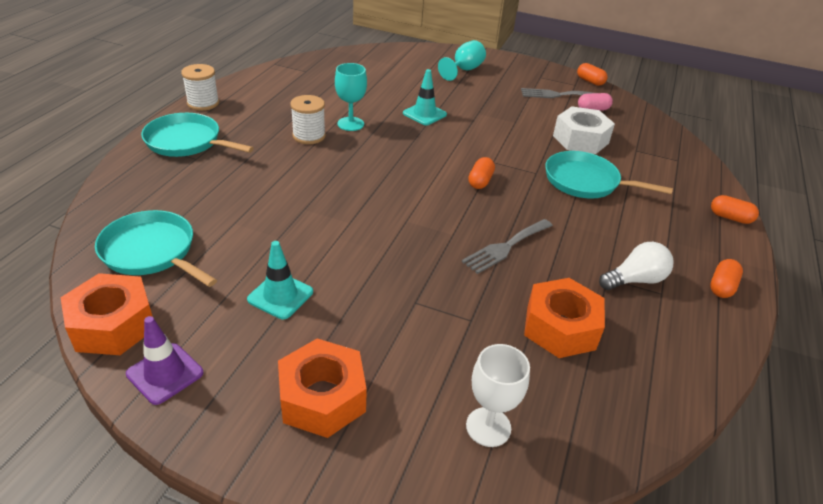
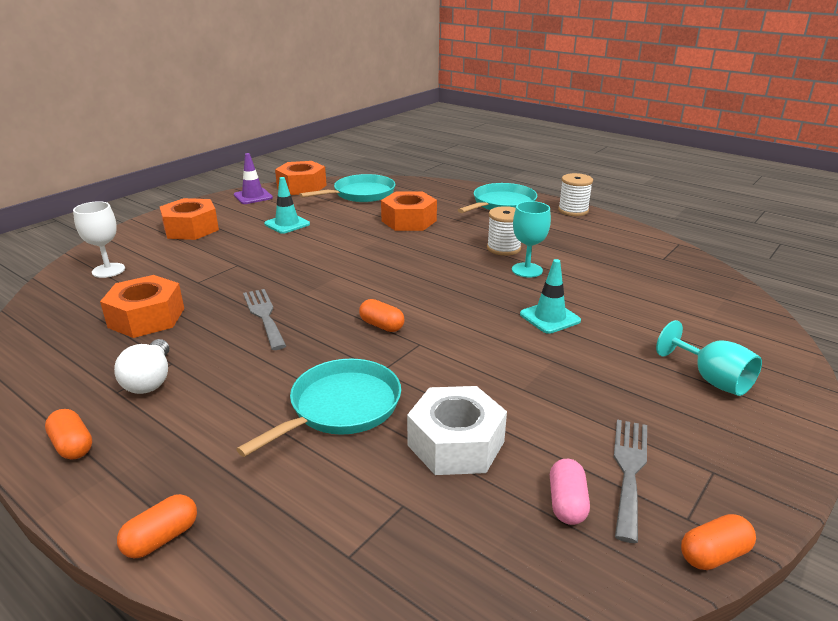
camera: 110 degrees right, 10 degrees down
(249, 197) = (409, 221): none -> orange nut

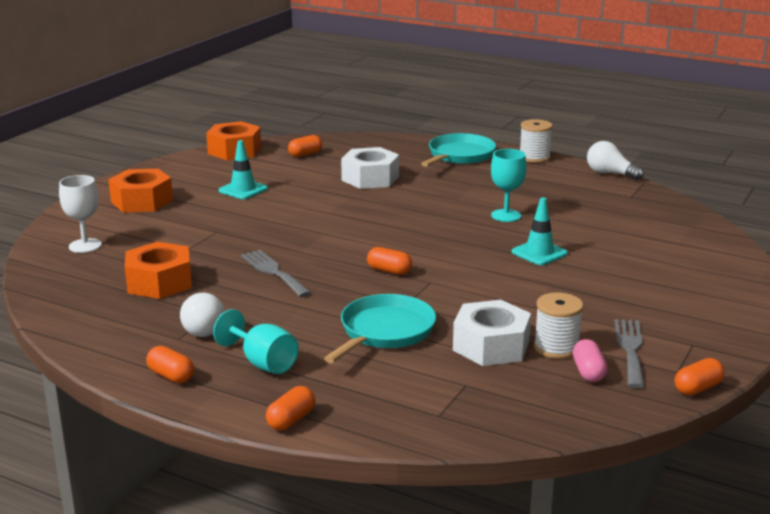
camera: 10 degrees left, 5 degrees down
(253, 196) = (186, 164): purple traffic cone -> none
(361, 194) = (305, 154): turquoise pan -> orange capsule
(409, 221) = (370, 178): orange nut -> white nut
(503, 248) = (477, 198): white spool -> white spool (556, 348)
(645, 232) = (610, 174): none -> white light bulb
(711, 379) = (685, 287): turquoise goblet -> turquoise goblet (262, 363)

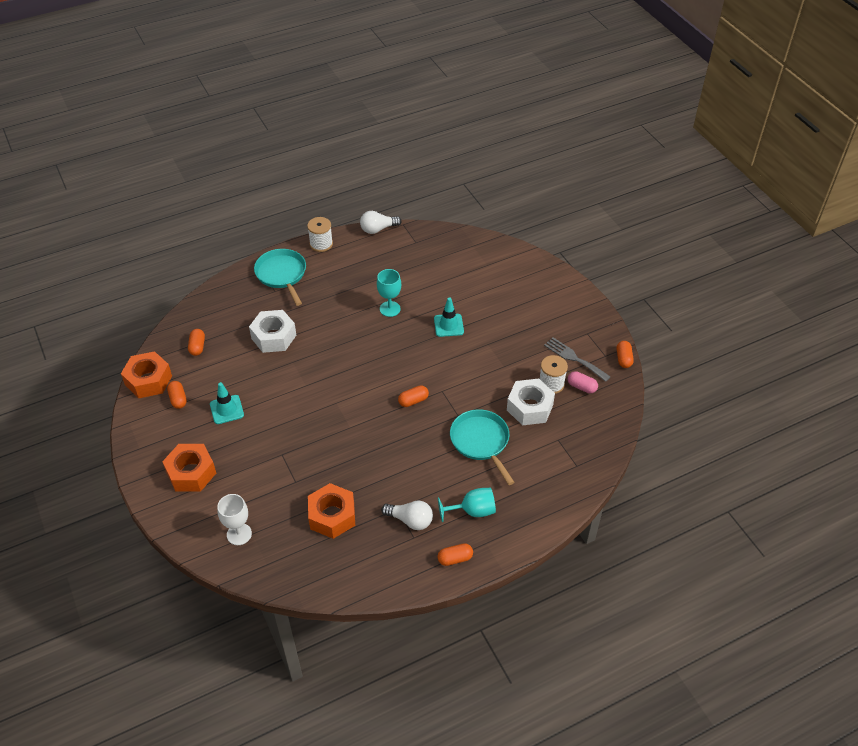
camera: 55 degrees left, 25 degrees up
(273, 272) = (367, 454): grey fork -> none
(291, 420) = (538, 526): orange capsule -> orange capsule (178, 399)

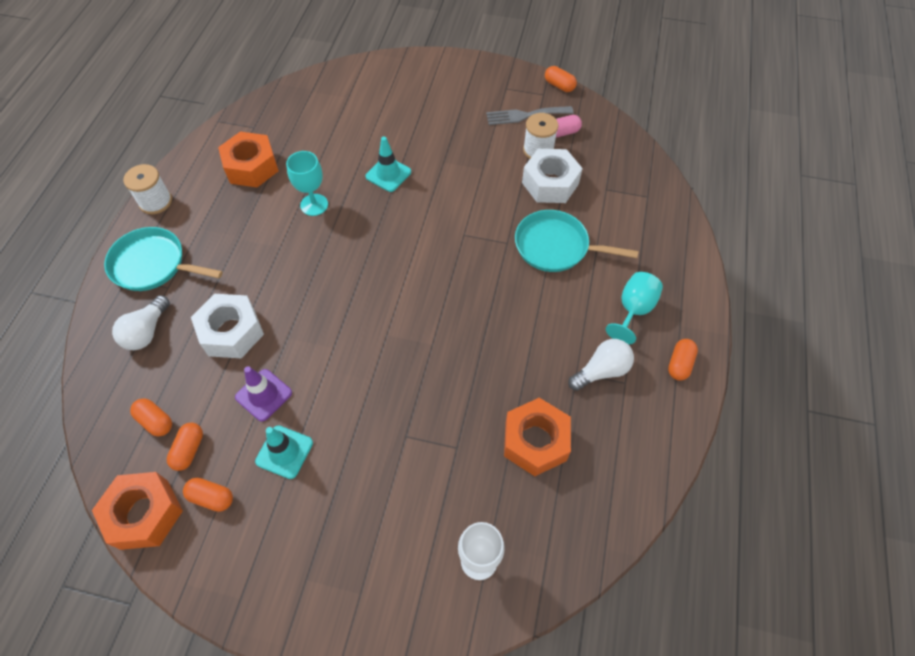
camera: 50 degrees left, 10 degrees up
(191, 473) = (339, 557): orange nut -> orange nut (251, 167)
(250, 377) = (263, 395): none -> purple traffic cone
(378, 229) = (198, 143): white light bulb -> white light bulb (147, 332)
(413, 401) = (452, 266): orange capsule -> orange capsule (189, 450)

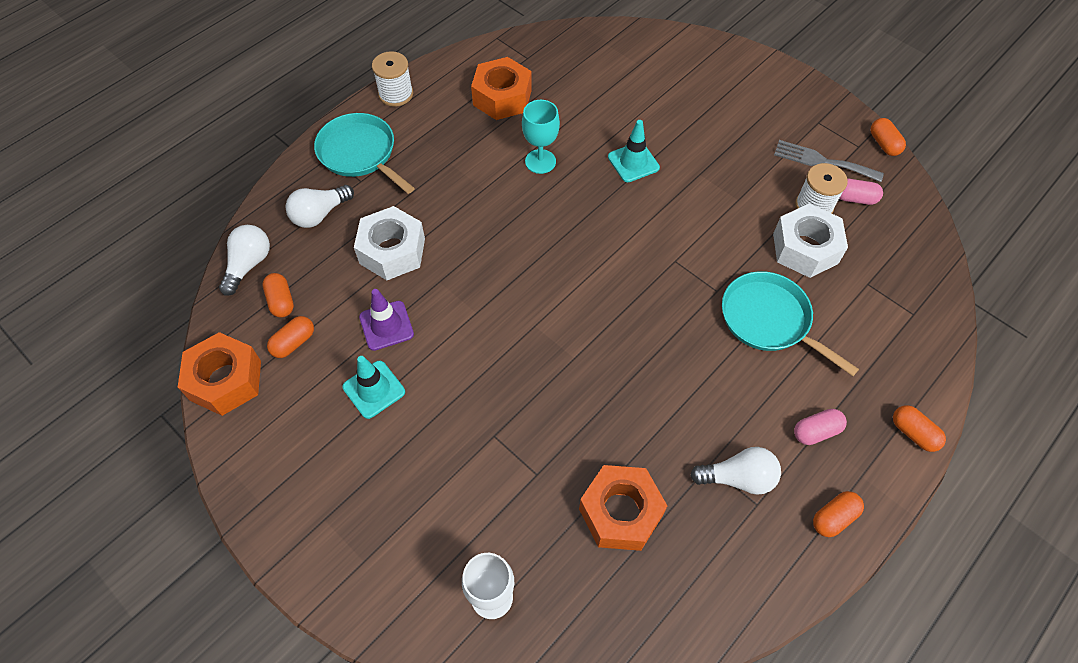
camera: 30 degrees right, 0 degrees up
(105, 405) = (249, 264): none -> white light bulb
(211, 497) = (288, 397): orange capsule -> orange capsule (913, 433)
(633, 310) = (816, 431): turquoise goblet -> pink capsule

